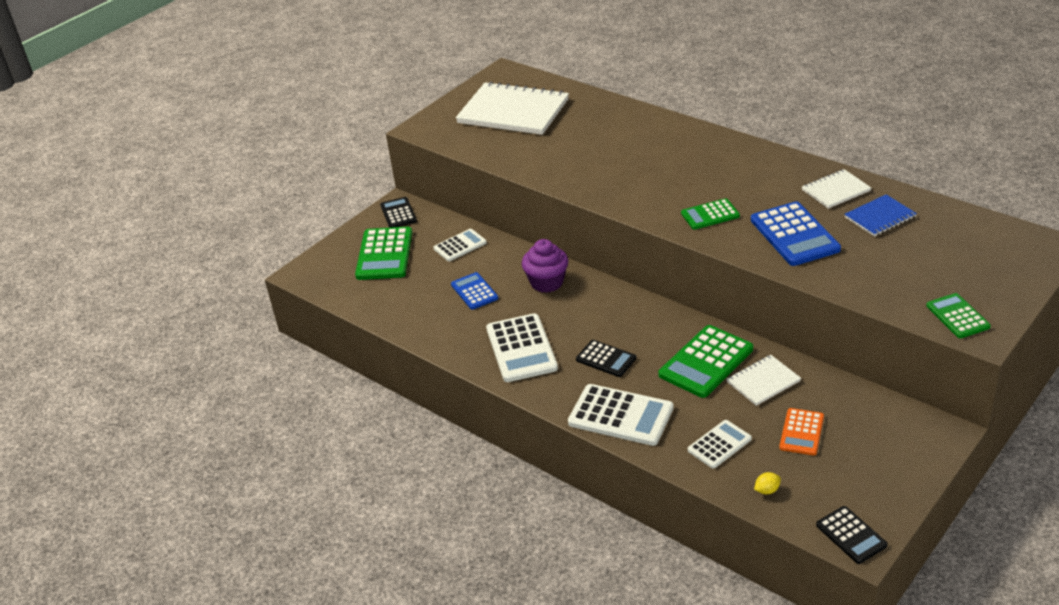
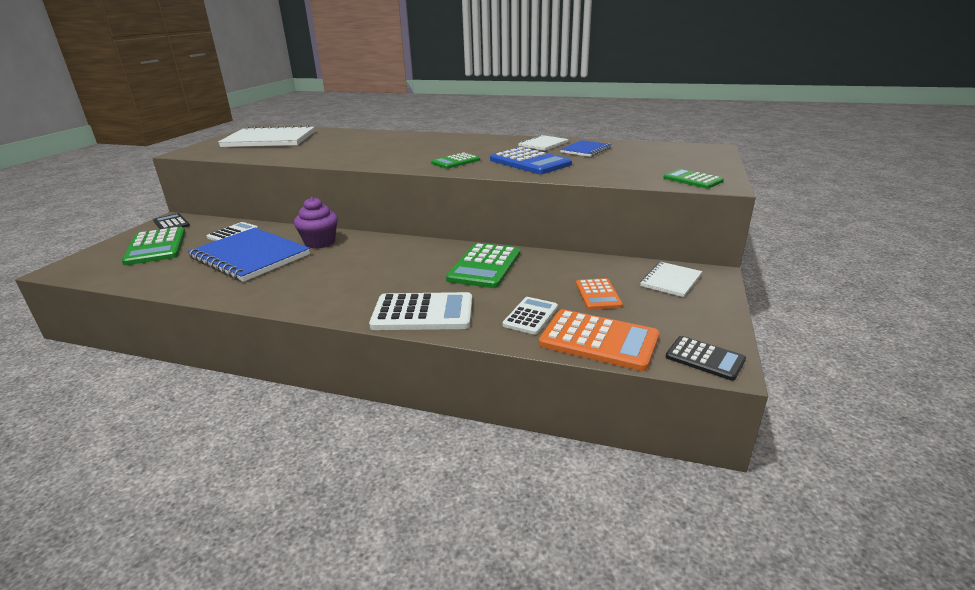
camera: 25 degrees left, 10 degrees down
(474, 291) = (250, 256): blue calculator -> blue notebook
(521, 348) = (305, 284): white calculator -> none
(606, 359) = (392, 278): black calculator -> none
(763, 382) = (541, 270): white notebook -> white notebook (671, 281)
(767, 490) = (599, 340): yellow lemon -> orange calculator

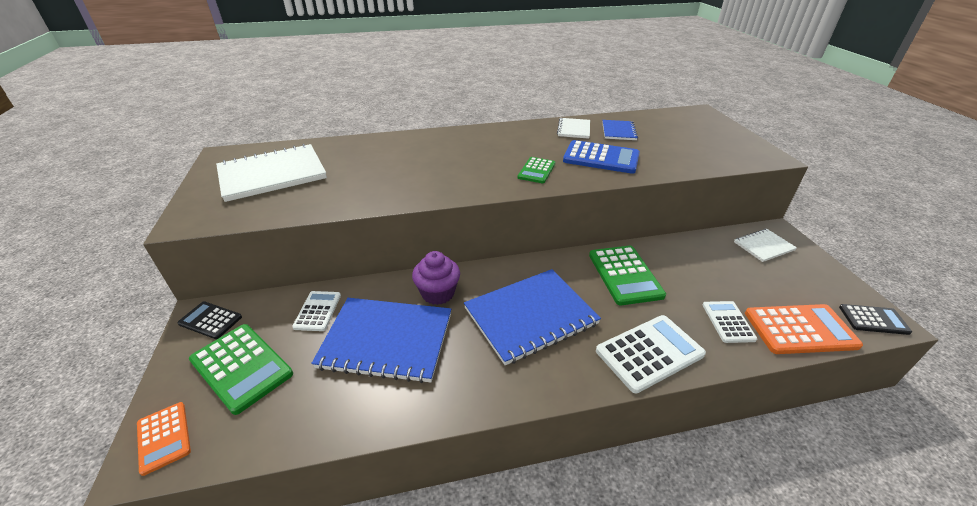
camera: 30 degrees left, 10 degrees up
(364, 269) = (530, 316): none -> blue notebook
(598, 294) = (740, 279): orange calculator -> orange calculator (164, 437)
(671, 281) = (764, 246): white notebook -> white notebook turned 60 degrees clockwise
(692, 180) = (746, 155): green calculator -> none

